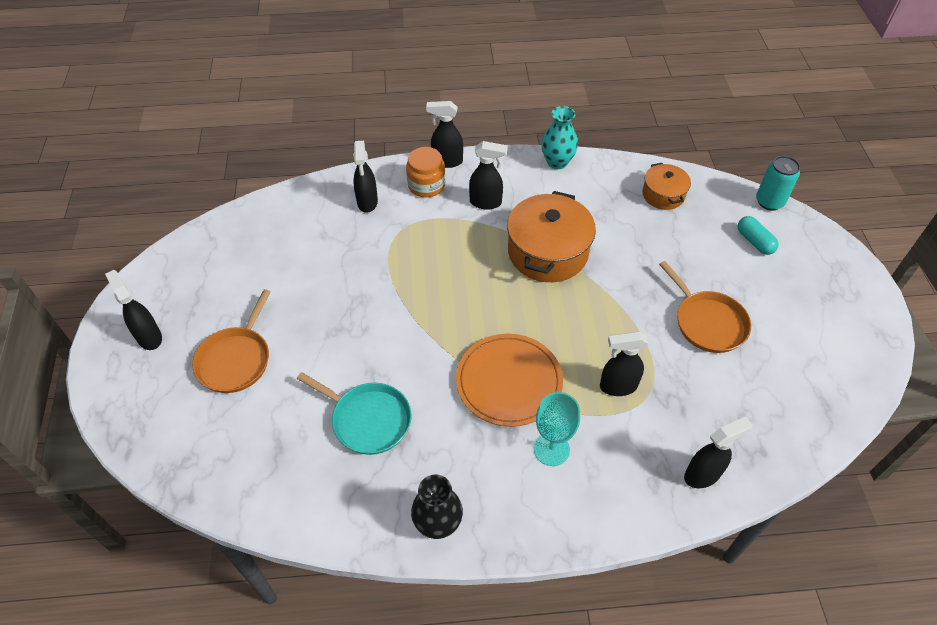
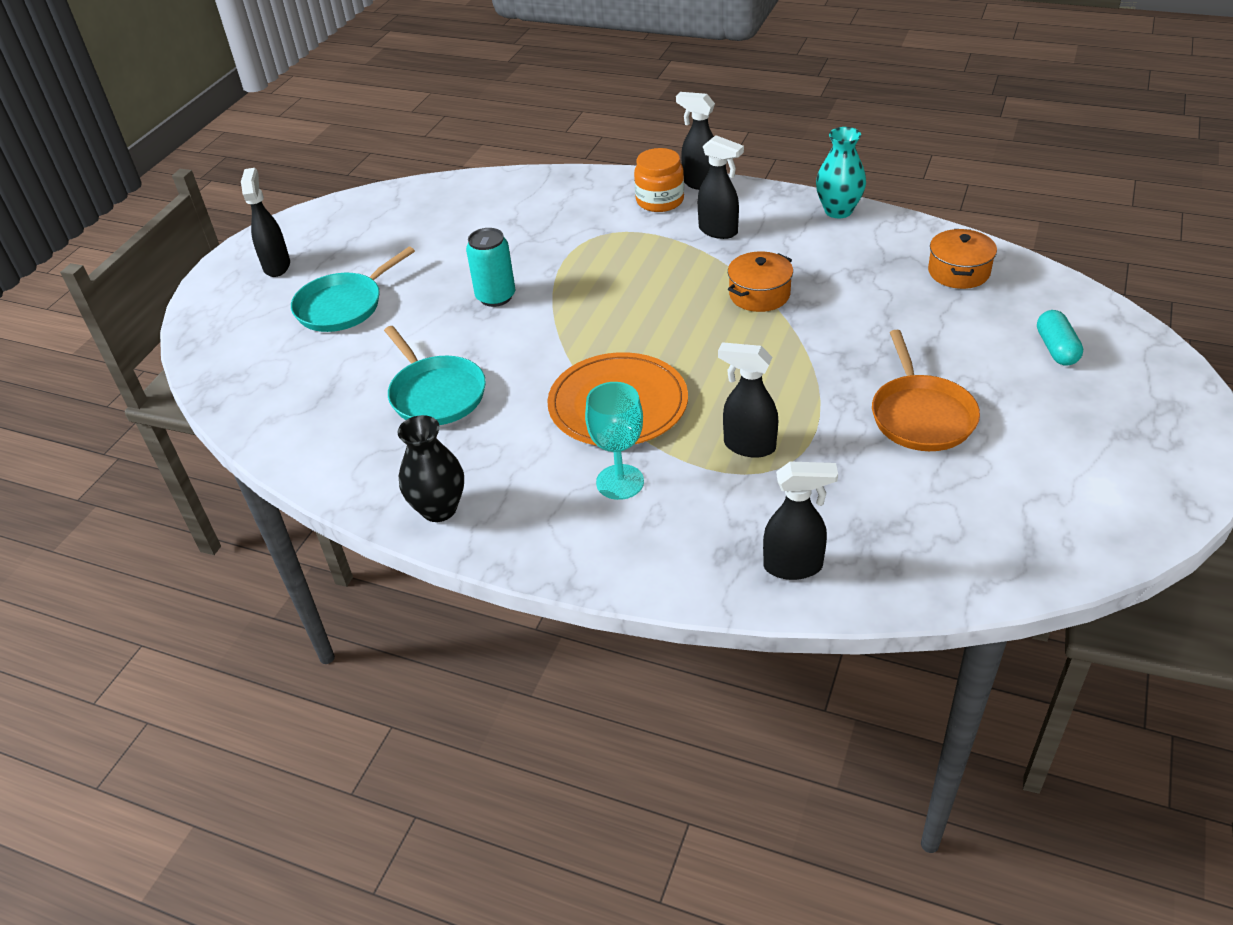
camera: 30 degrees right, 10 degrees down
(236, 360) = (343, 306): orange pan -> turquoise pan
(367, 202) = (581, 202): black spray bottle -> none
(548, 252) = (759, 294): orange pot -> orange pot, size x0.56
(769, 202) = (1112, 312): turquoise can -> turquoise can (496, 297)

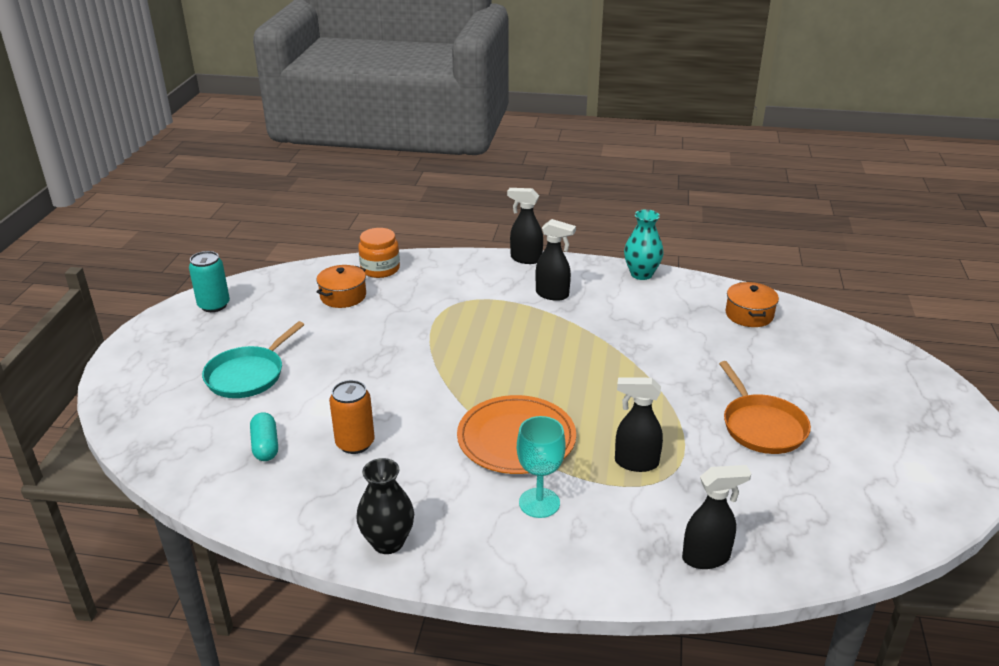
camera: 15 degrees left, 10 degrees down
(277, 266) = (176, 345): black spray bottle -> none
(436, 394) = (355, 443): turquoise pan -> orange can
(496, 297) = (383, 358): turquoise can -> turquoise can (214, 305)
(660, 200) = (497, 273): orange jar -> orange jar (380, 269)
(759, 294) = (602, 342): orange pot -> orange pot (343, 296)
(1056, 349) = (842, 367): turquoise capsule -> turquoise capsule (265, 446)

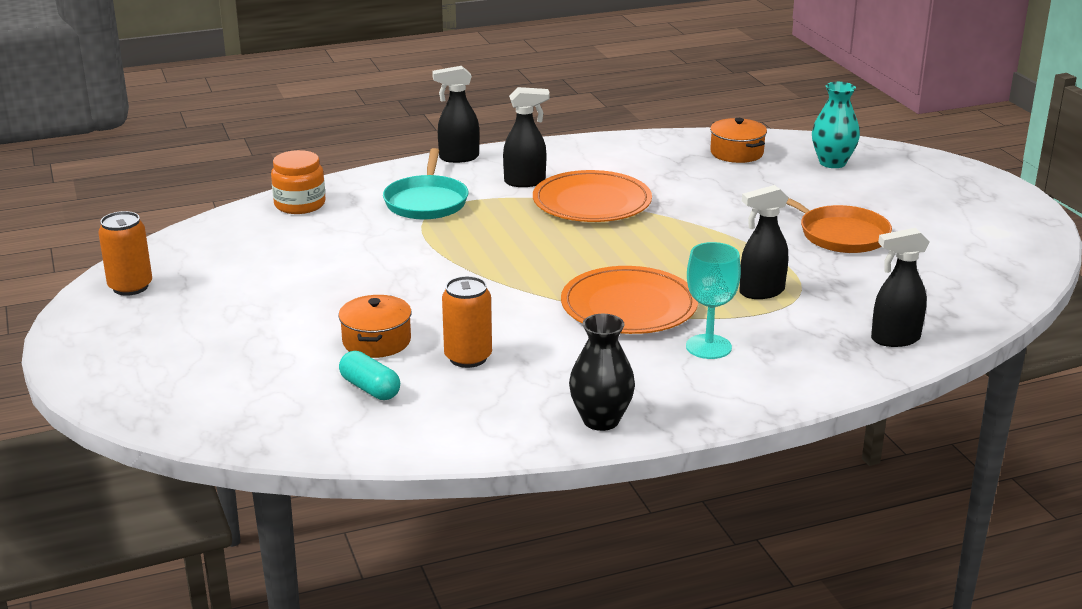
camera: 30 degrees left, 5 degrees down
(214, 305) = (130, 287): turquoise can -> orange can
(248, 375) = (265, 337): turquoise pan -> turquoise pan (426, 202)
(343, 296) = (287, 239): orange pot -> orange pot (376, 341)
(584, 328) = (592, 202): none -> orange plate
(641, 274) = (596, 144): turquoise vase -> turquoise vase (832, 163)
(706, 558) = (894, 339): black spray bottle -> black spray bottle turned 150 degrees counterclockwise

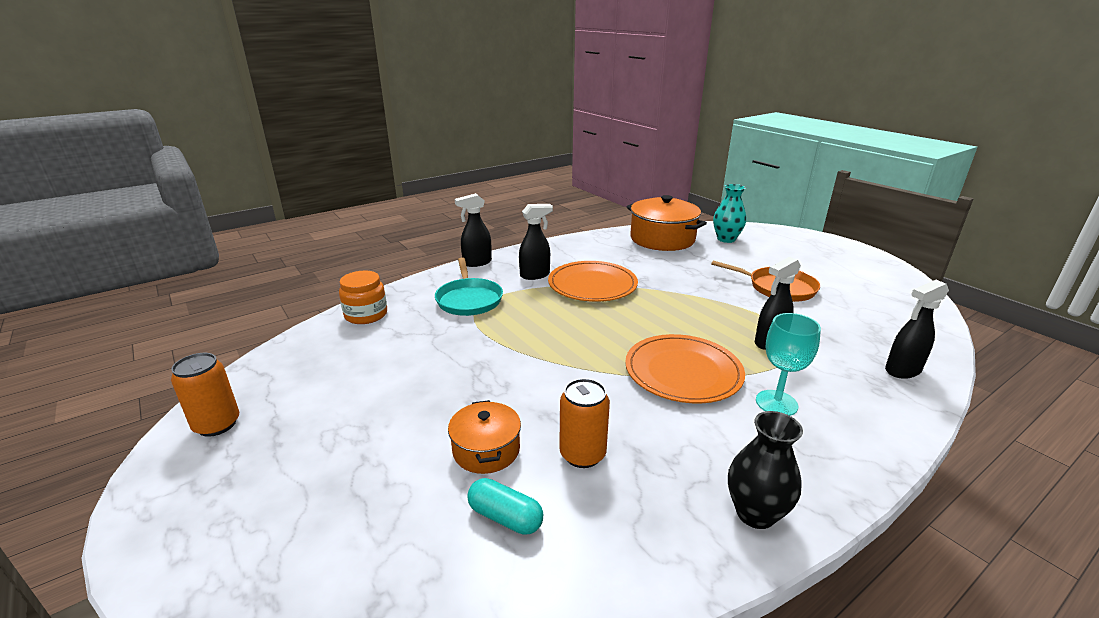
camera: 15 degrees left, 0 degrees up
(736, 153) = (662, 239): orange pot -> orange pot, size x1.79

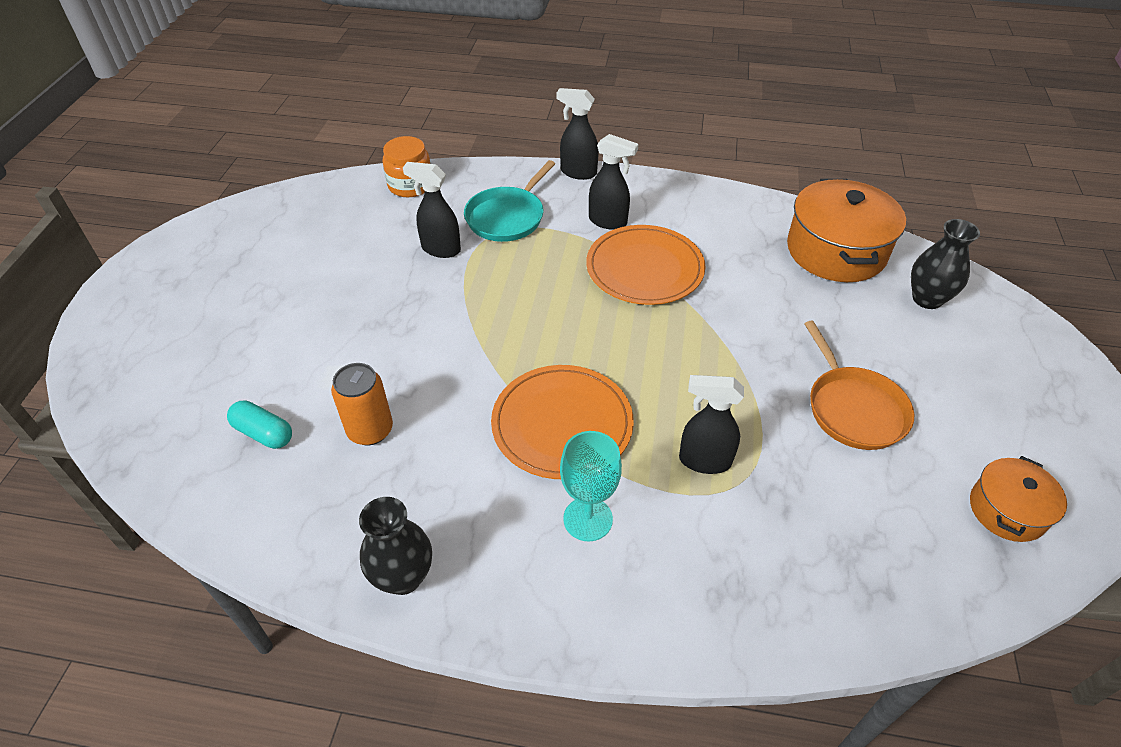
camera: 45 degrees right, 20 degrees up
(217, 424) = (216, 234): orange can -> none
(486, 450) = (321, 374): orange pot -> orange pot (1007, 510)
(505, 517) = (263, 433): turquoise capsule -> turquoise capsule turned 45 degrees counterclockwise
(726, 239) = (927, 299): turquoise vase -> black vase
(902, 370) = (790, 603): black spray bottle -> black spray bottle (440, 249)

